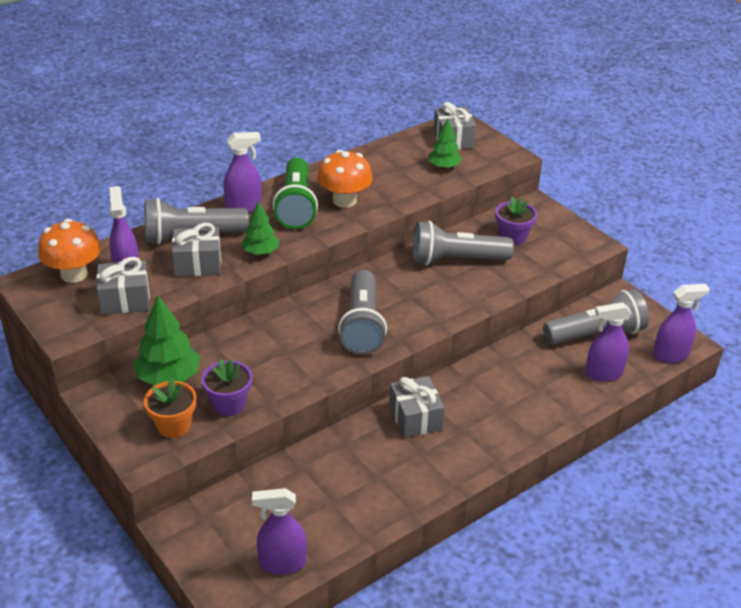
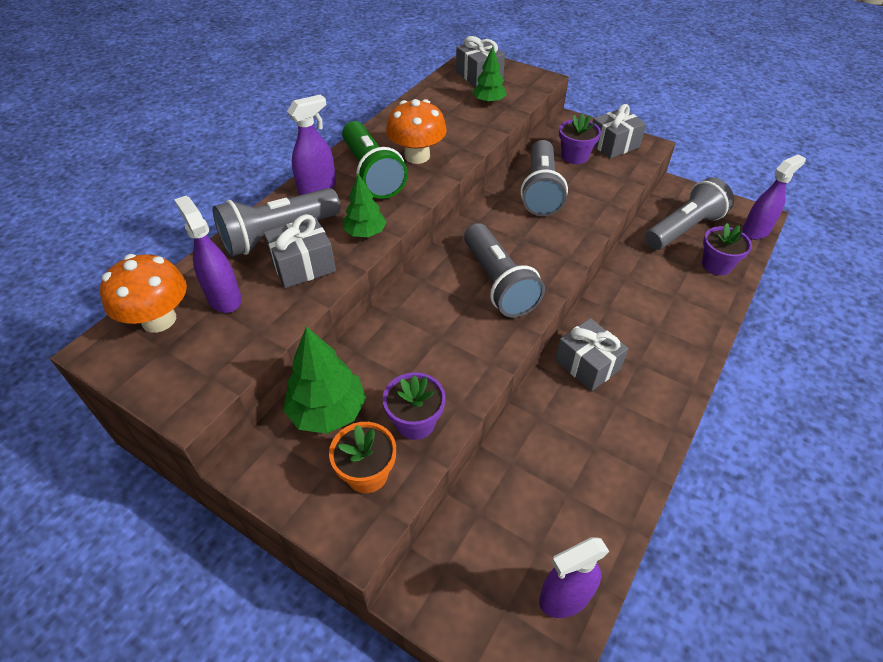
camera: 20 degrees left, 10 degrees up
(125, 300) = (240, 334): grey gift -> grey gift (613, 145)
(456, 260) = (540, 191): grey flashlight -> grey flashlight turned 60 degrees counterclockwise
(603, 374) = (716, 265): purple spray bottle -> purple flower pot

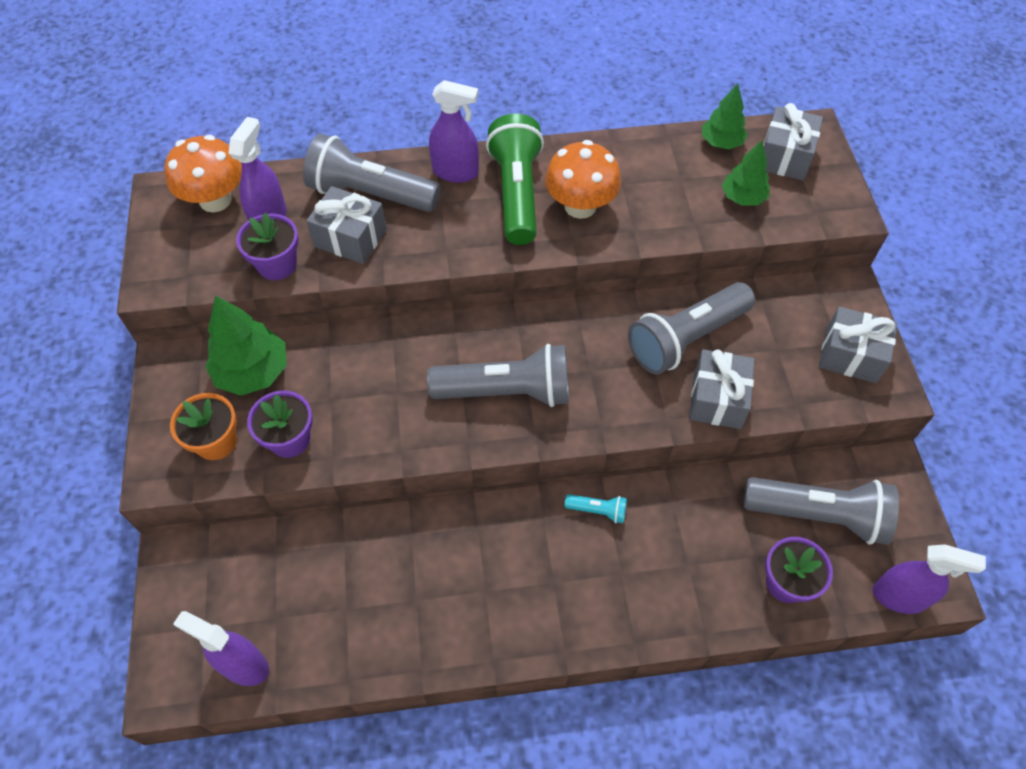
camera: 50 degrees right, 10 degrees up
(365, 233) = (430, 248): green tree -> green tree (721, 142)
(372, 174) = (517, 193): green flashlight -> green flashlight turned 150 degrees clockwise
(498, 283) = (507, 391): grey flashlight -> grey flashlight turned 120 degrees counterclockwise
(575, 156) = (783, 332): purple flower pot -> purple flower pot (277, 264)
(587, 364) = (511, 537): grey gift -> grey gift (717, 399)
(604, 312) = (598, 511): none -> turquoise flashlight

